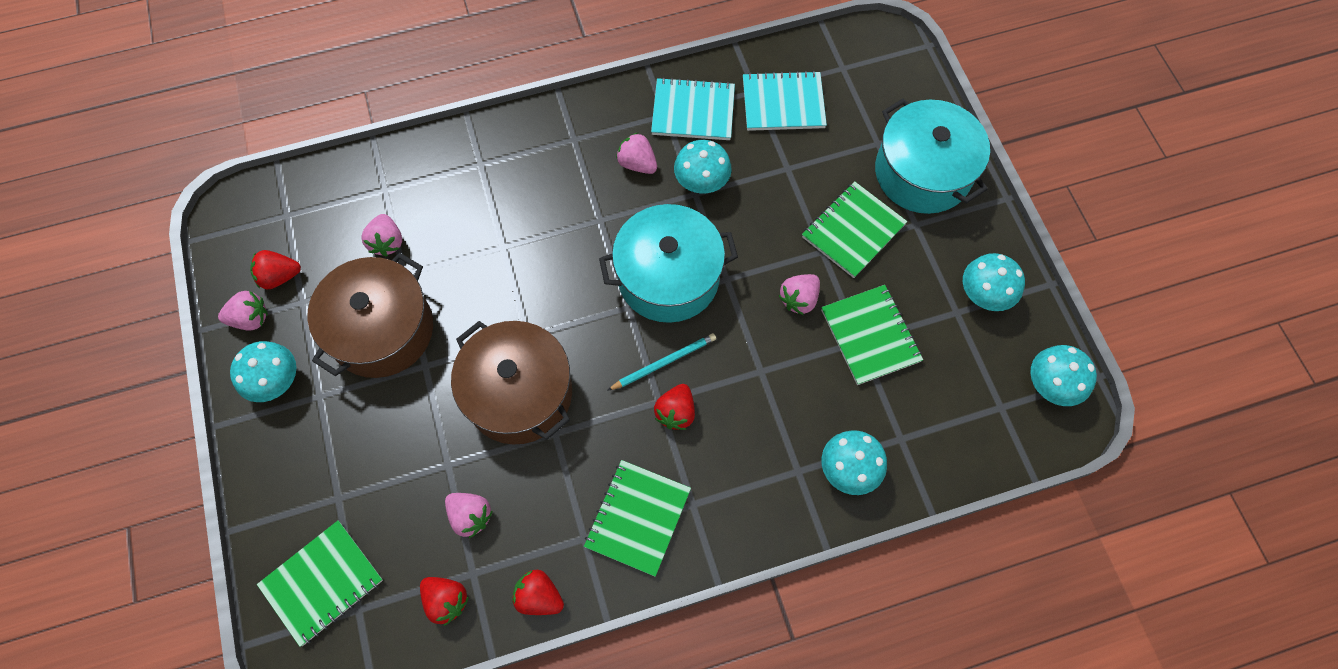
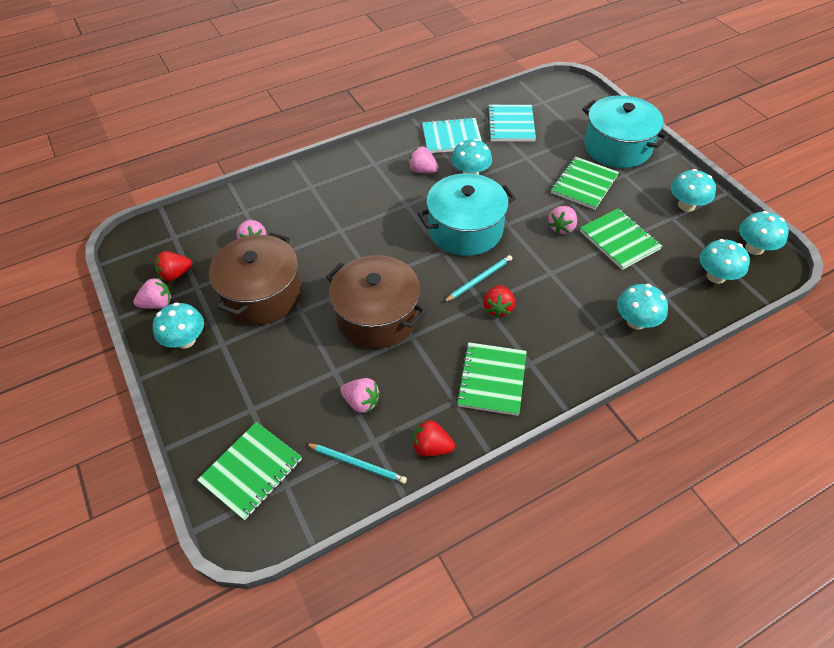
camera: 10 degrees left, 15 degrees down
(446, 600) = (357, 464): red strawberry -> turquoise pencil
(783, 103) = (511, 125): turquoise notebook -> turquoise notebook turned 75 degrees counterclockwise
(980, 420) = (716, 276): none -> turquoise mushroom

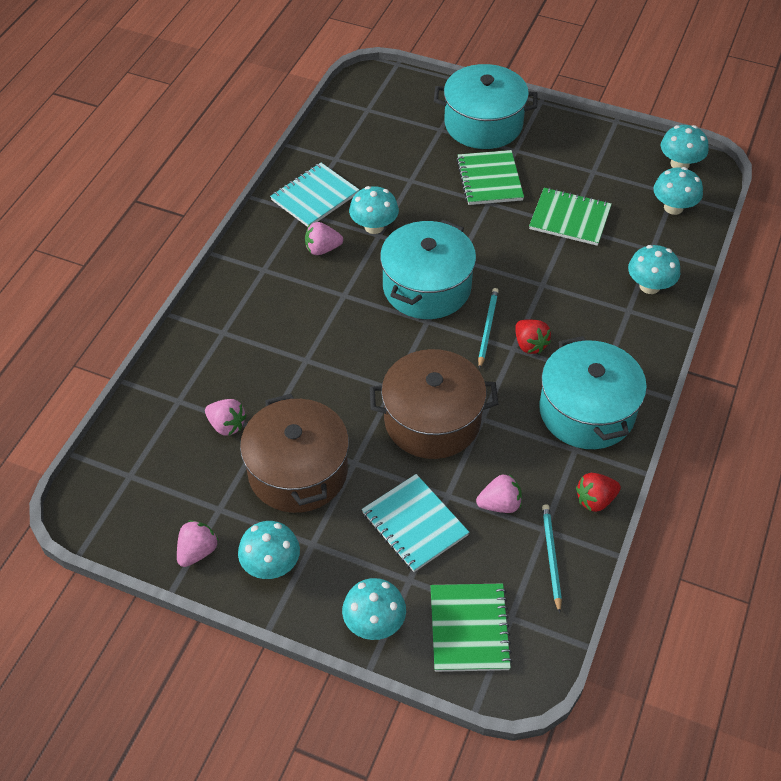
camera: 40 degrees left, 0 degrees up
(175, 274) = (181, 511): red strawberry -> none
(357, 464) = (551, 557): turquoise pencil -> turquoise pencil turned 75 degrees counterclockwise
(492, 380) = (586, 411): green notebook -> turquoise pot
(511, 125) = (360, 152): turquoise notebook -> turquoise notebook (414, 524)
(562, 227) = (510, 234): pink strawberry -> none
(686, 205) = (594, 152): turquoise mushroom -> turquoise mushroom (374, 623)

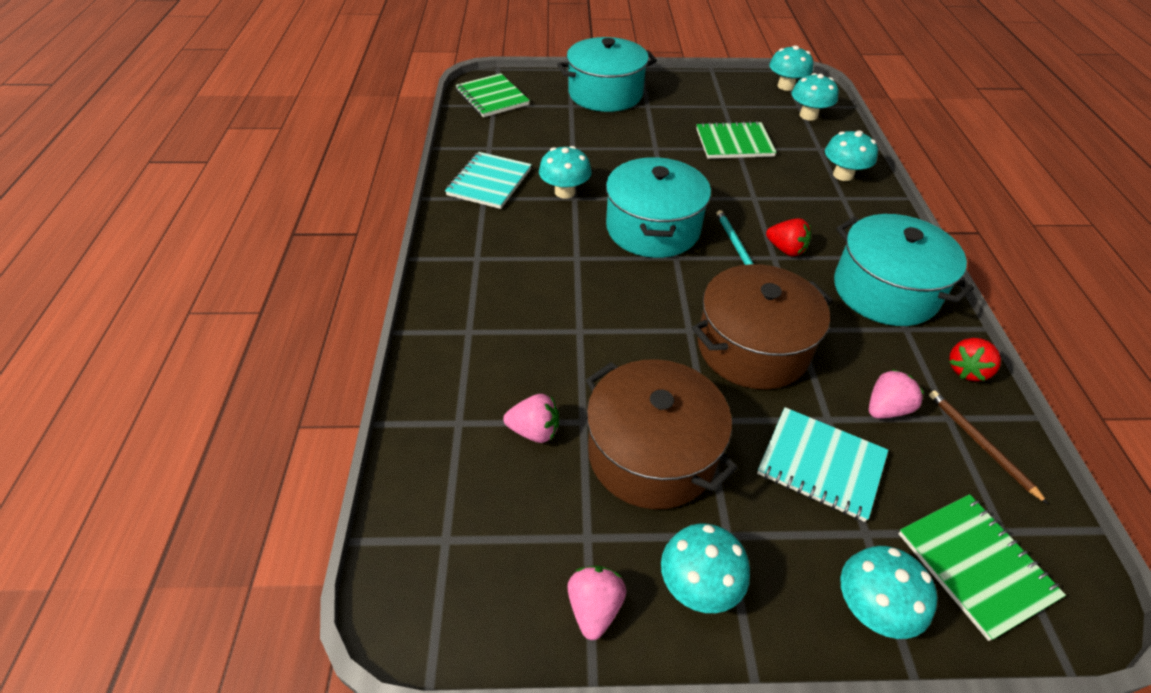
camera: 25 degrees left, 5 degrees down
(322, 249) = (527, 224): pink strawberry -> none
(489, 179) = (642, 131): green notebook -> green notebook (492, 97)
(551, 557) = (980, 444): turquoise pencil -> brown pencil

